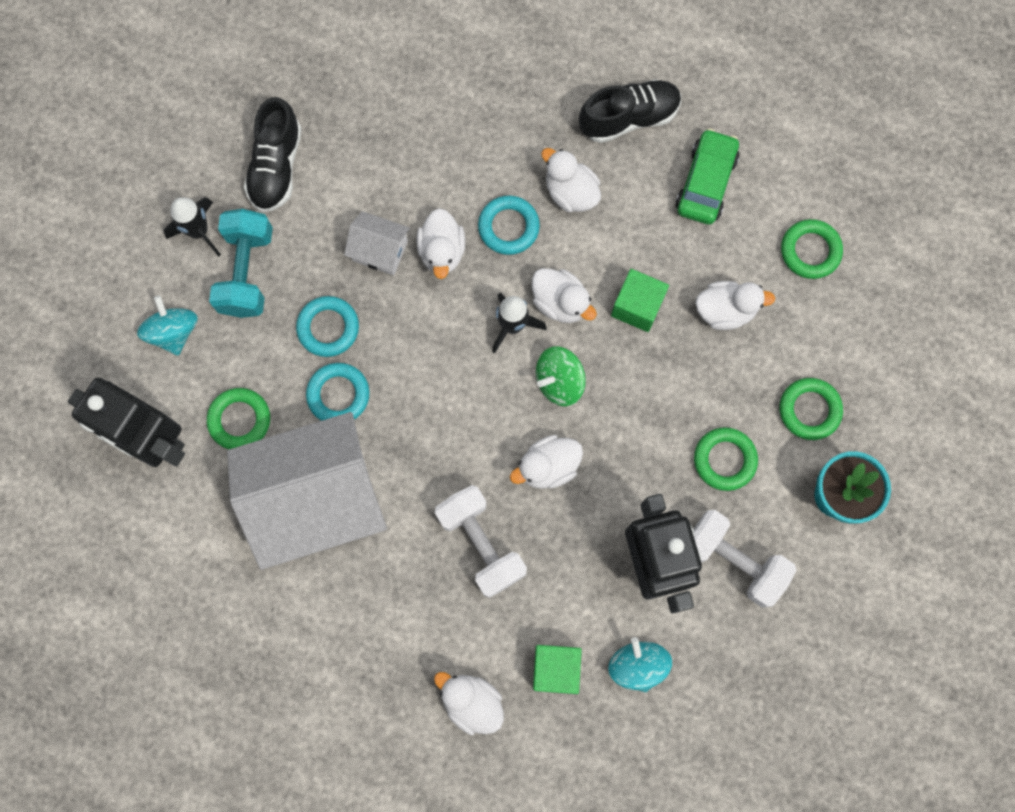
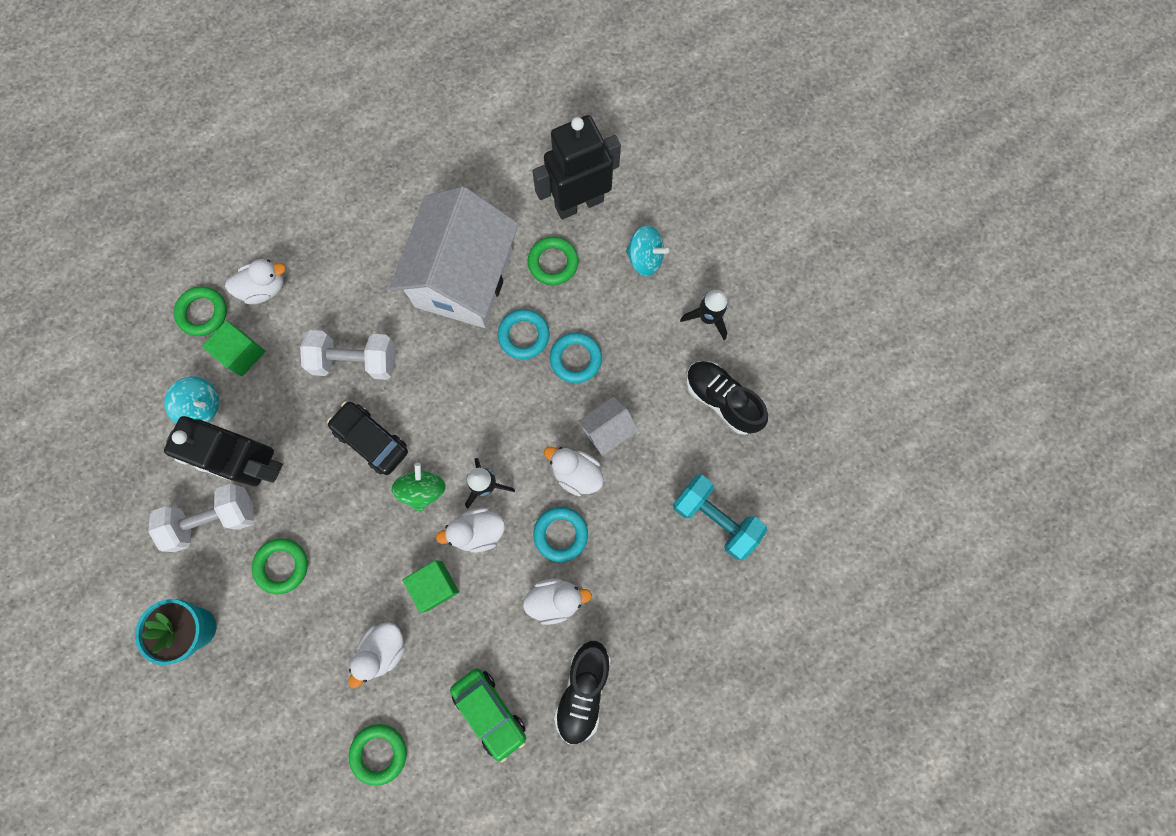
camera: 125 degrees right, 0 degrees up
(247, 272) = (655, 331): turquoise dumbbell -> turquoise dumbbell (715, 519)
(548, 466) = (371, 440): white duck -> black car
(809, 410) = (268, 656): green ring -> green ring (203, 313)

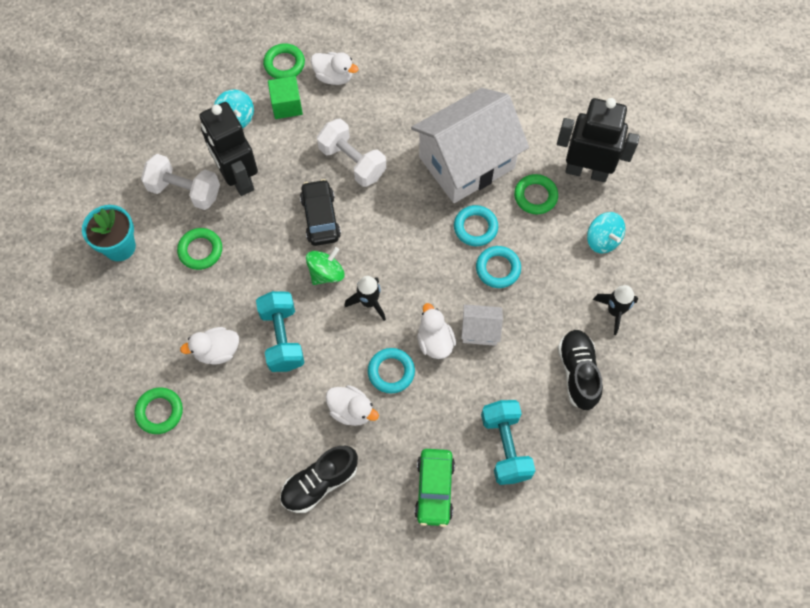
camera: 40 degrees right, 10 degrees down
(434, 586) = (282, 338): green cube -> turquoise dumbbell
(478, 532) = (338, 327): white duck -> none
(490, 711) = (249, 445): green car -> green car (434, 489)

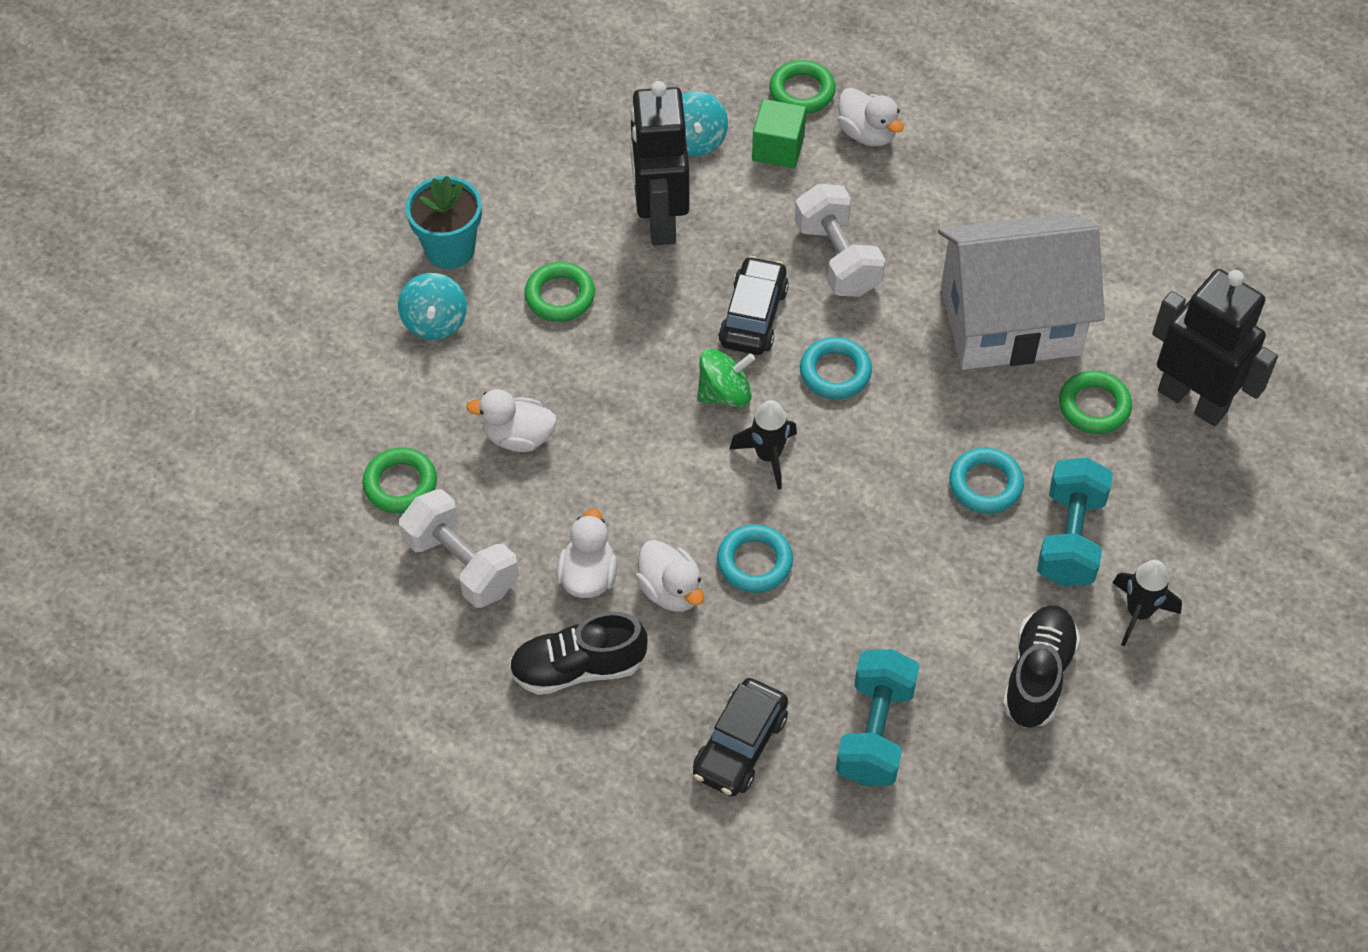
camera: 25 degrees right, 10 degrees down
(184, 191) = (576, 209): white dumbbell -> white dumbbell (461, 564)
(282, 338) = (619, 455): turquoise dumbbell -> turquoise dumbbell (1070, 538)
(434, 489) = (740, 745): green car -> black car
(435, 341) = (840, 547): white duck -> white duck (588, 576)
(475, 227) = (979, 415): turquoise ring -> turquoise ring (835, 372)
(480, 330) = (915, 558): white house -> none
(602, 240) = (1170, 506): turquoise spinning top -> turquoise spinning top (435, 322)

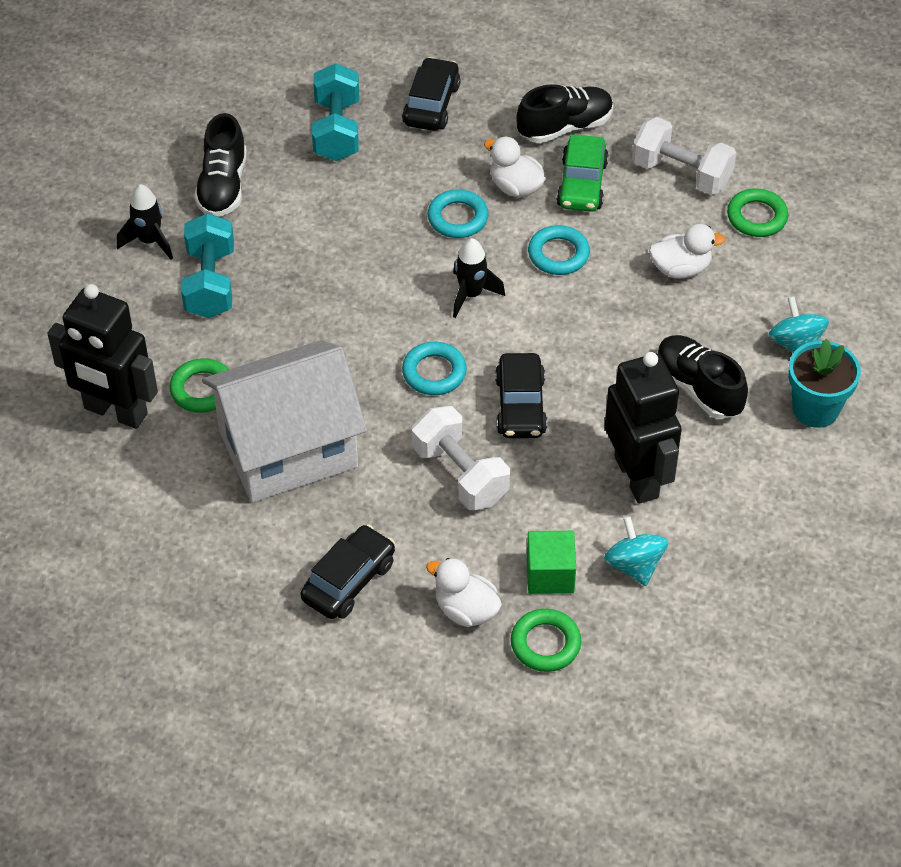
camera: 165 degrees right, 5 degrees down
(560, 296) = (698, 388): green ring -> black shoe
(588, 576) = (582, 184): white duck -> green car
(725, 393) = (523, 336): green spinning top -> none
(972, 180) = (349, 581): none -> black car
(985, 484) = (286, 309): turquoise ring -> turquoise ring (558, 254)

